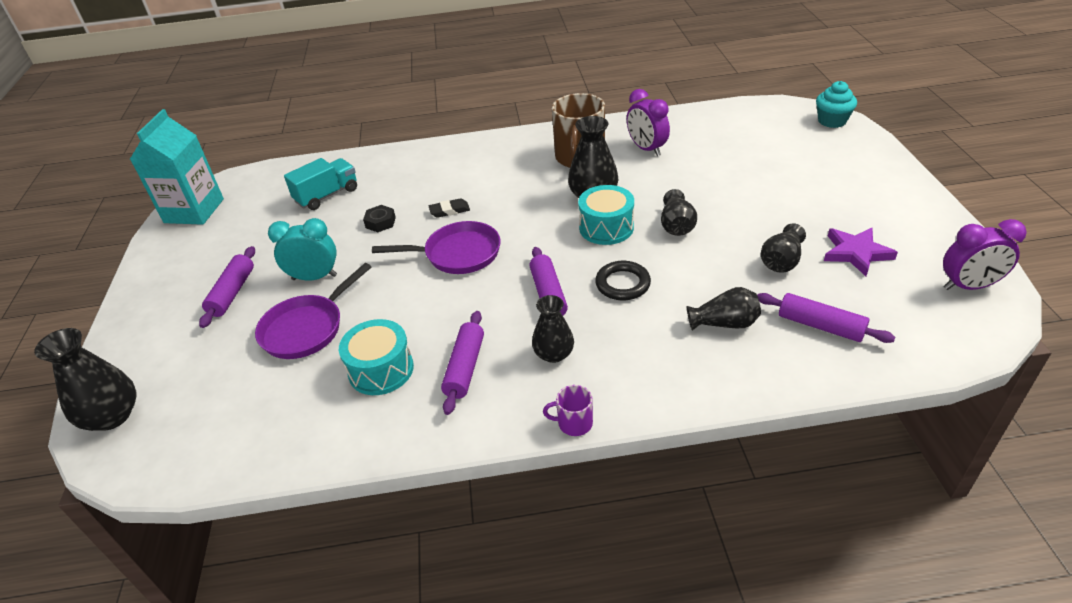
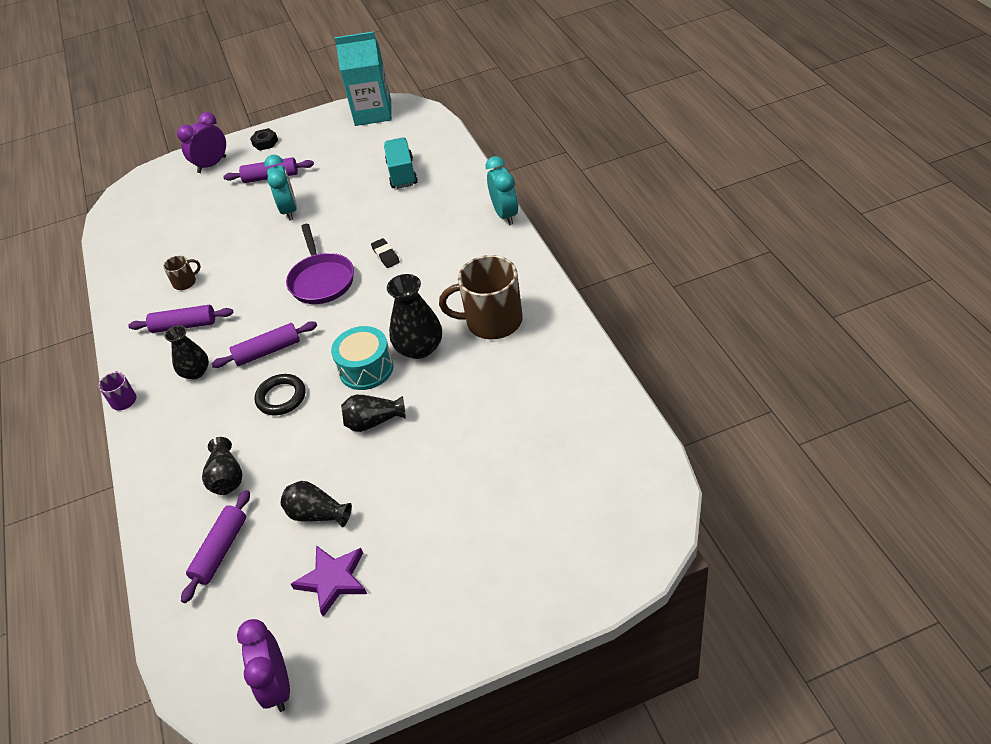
camera: 80 degrees right, 5 degrees up
(112, 416) = (155, 179): black vase -> none
(307, 328) = (230, 229): purple pan -> none
(327, 195) = (402, 174): turquoise truck -> turquoise truck turned 135 degrees counterclockwise
(380, 222) = (364, 219): black nut -> black nut (265, 143)
(381, 370) = (185, 282): turquoise drum -> brown mug
(444, 142) = (505, 214): none -> turquoise clock
(646, 149) = (520, 373): purple clock -> purple clock (212, 165)
(832, 121) = (630, 552): turquoise cupcake -> none

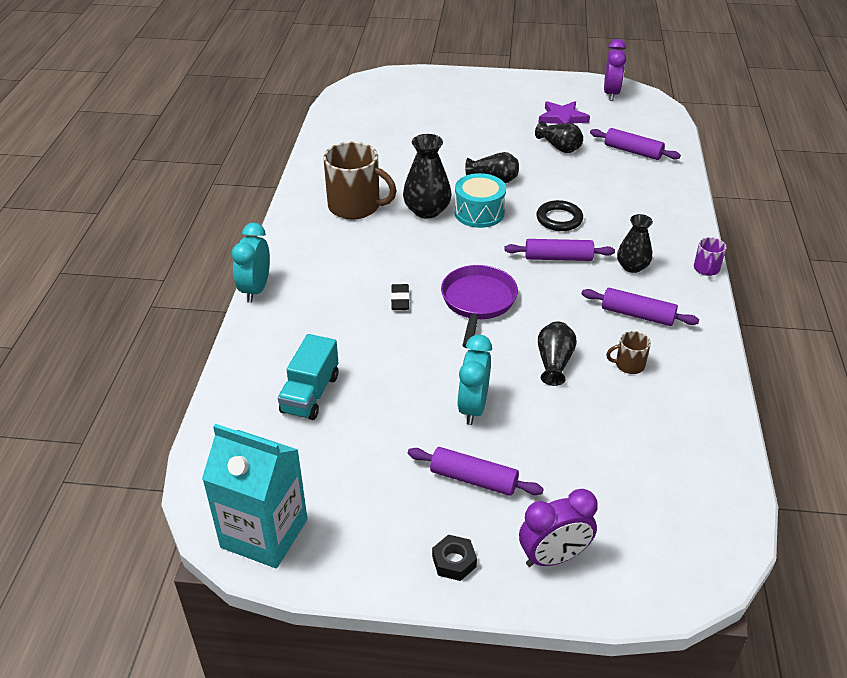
camera: 160 degrees left, 5 degrees down
(220, 550) = (633, 151): purple rolling pin -> purple rolling pin turned 75 degrees clockwise
(227, 477) = (619, 185): black vase -> black vase (554, 362)

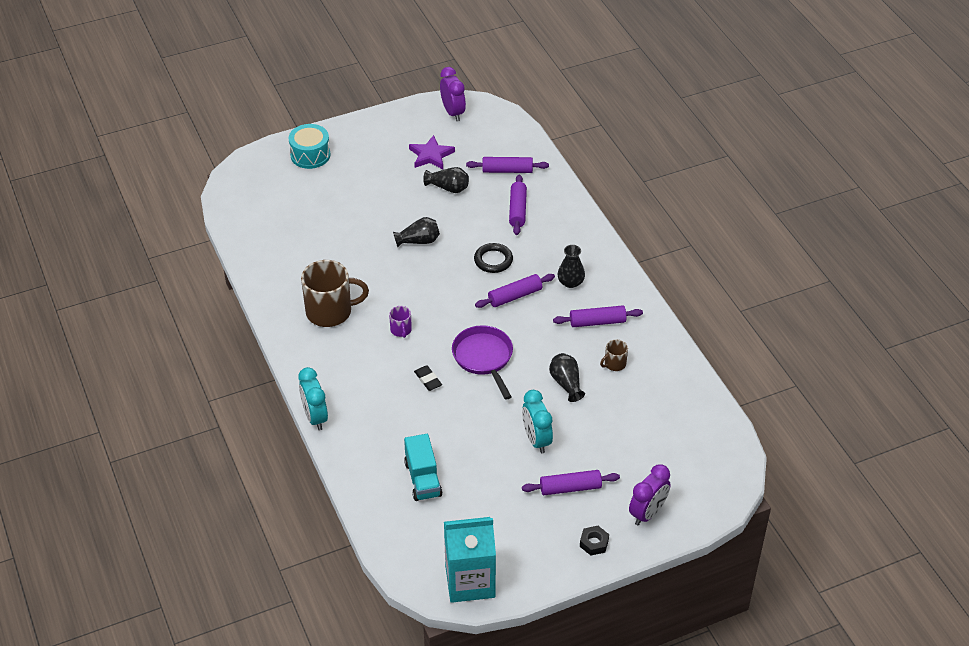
camera: 30 degrees left, 5 degrees up
(427, 210) = (389, 293): black vase -> none
(479, 213) = (430, 278): turquoise drum -> turquoise drum (310, 155)
(619, 186) = (517, 210): none -> purple rolling pin
(706, 269) = (621, 263): purple mug -> purple mug (401, 330)

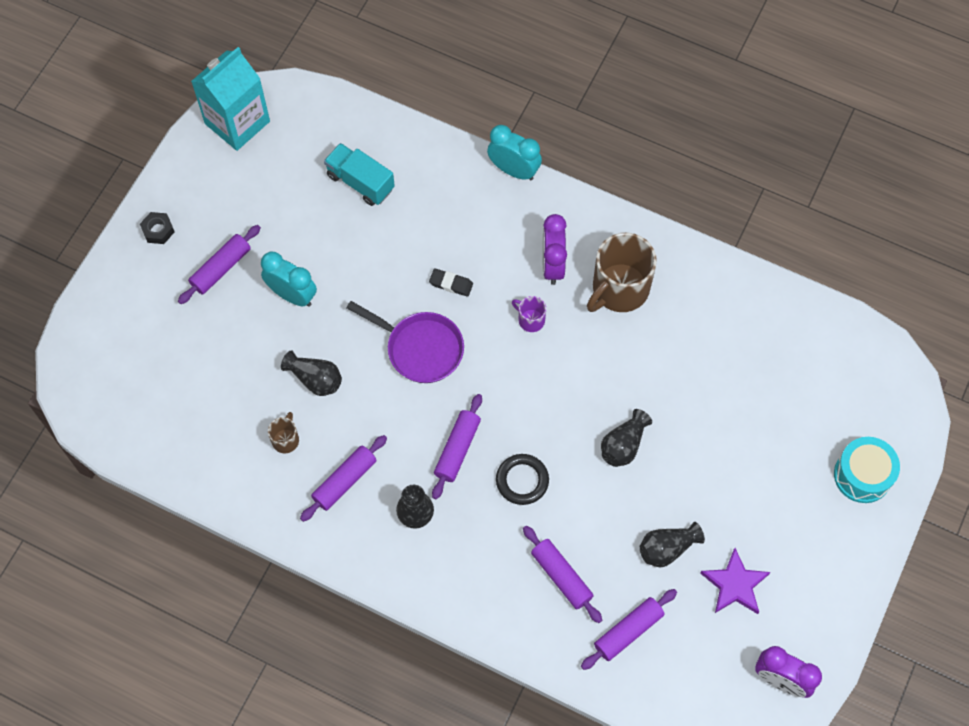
camera: 140 degrees right, 20 degrees up
(647, 513) = (130, 294): purple clock -> purple clock (552, 265)

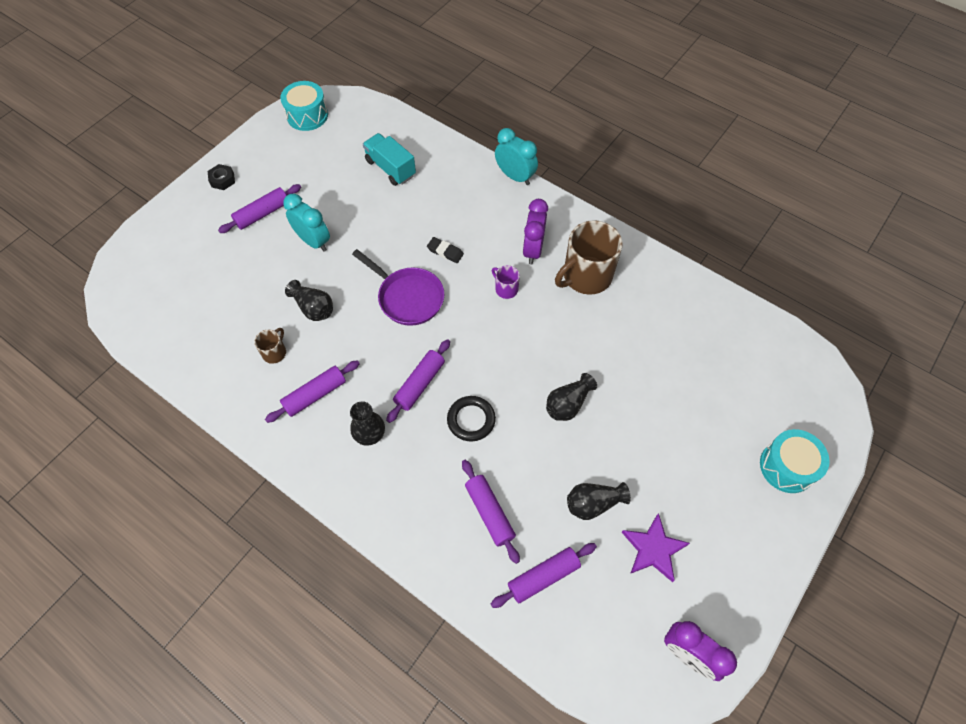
camera: 10 degrees right, 5 degrees down
(237, 122) = (307, 115): turquoise carton -> turquoise drum

